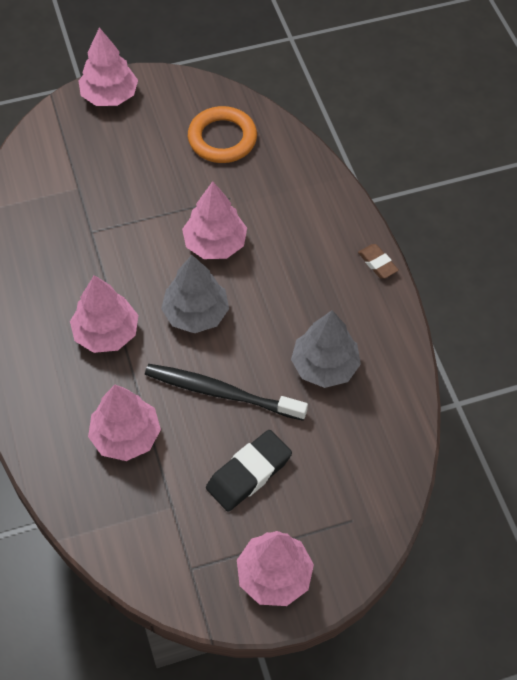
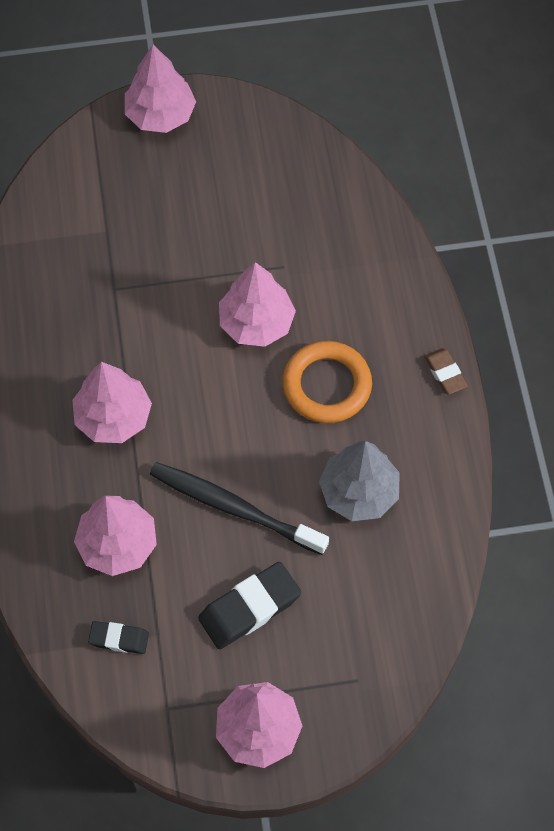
camera: 10 degrees right, 5 degrees up
(139, 515) = (119, 639): none -> black eraser
(195, 313) = (220, 407): grey tree -> none
(222, 139) = (287, 188): orange ring -> orange ring (326, 385)

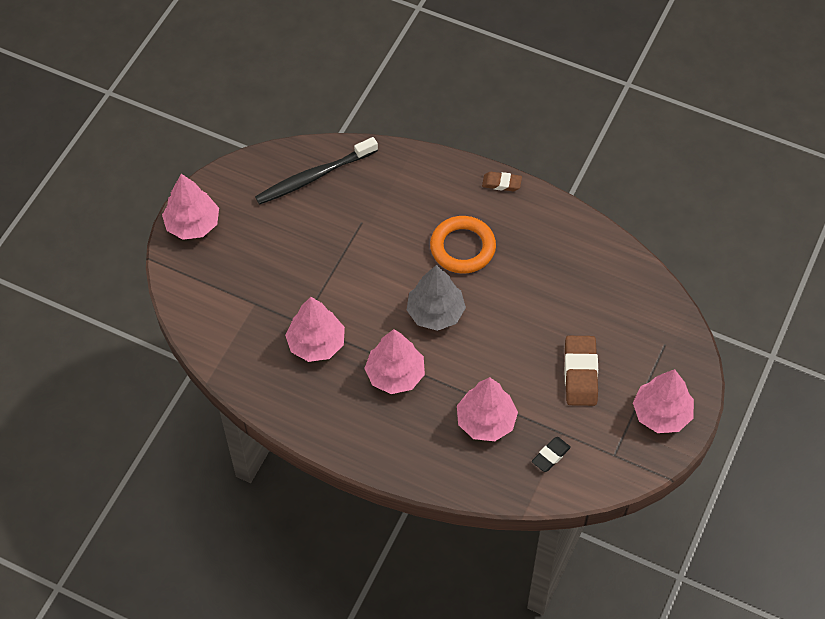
camera: 55 degrees left, 5 degrees down
(234, 508) = (508, 344): black toothbrush -> black toothbrush (314, 177)
(249, 608) = (580, 373): black eraser -> brown eraser
(256, 323) = (390, 259): pink tree -> pink tree (316, 343)
(359, 492) = (546, 273): grey tree -> grey tree (435, 312)

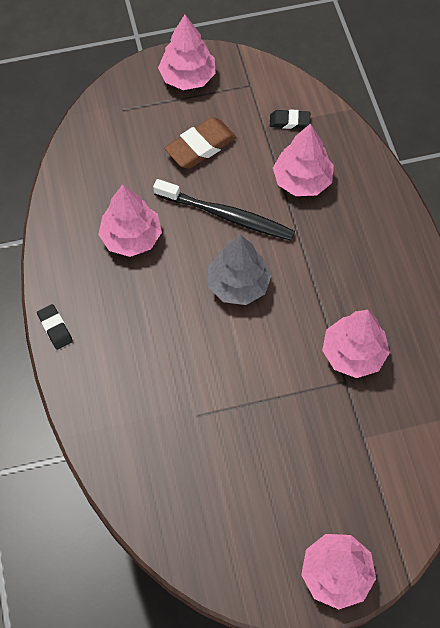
camera: 130 degrees left, 5 degrees up
(314, 177) = (183, 502): black toothbrush -> black toothbrush (227, 216)
(395, 374) = (323, 271): pink tree -> pink tree (131, 237)
(462, 247) = (153, 310): orange ring -> none
(501, 183) = (55, 328): brown eraser -> black eraser

